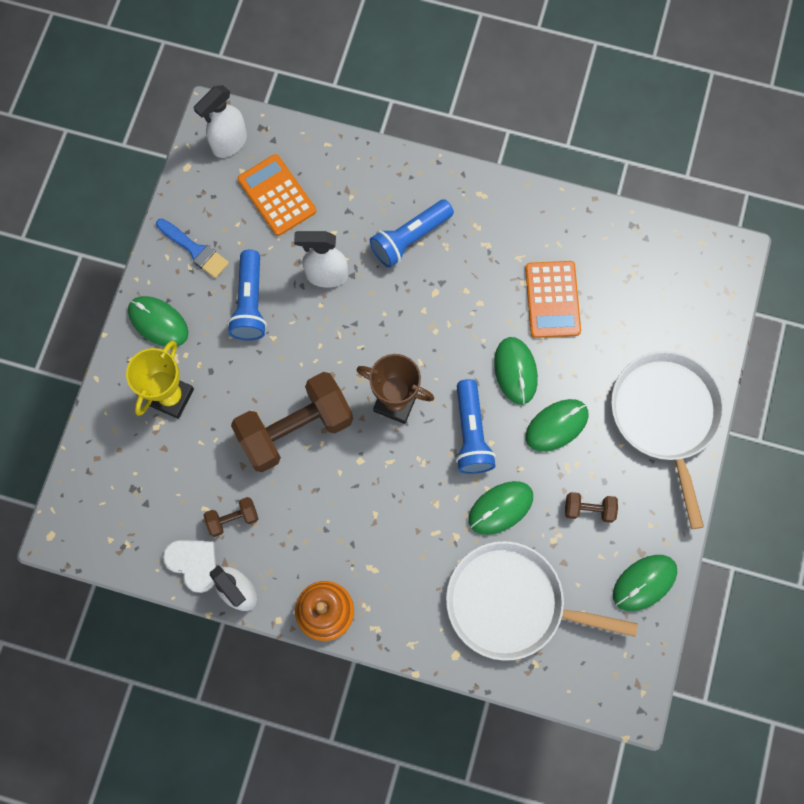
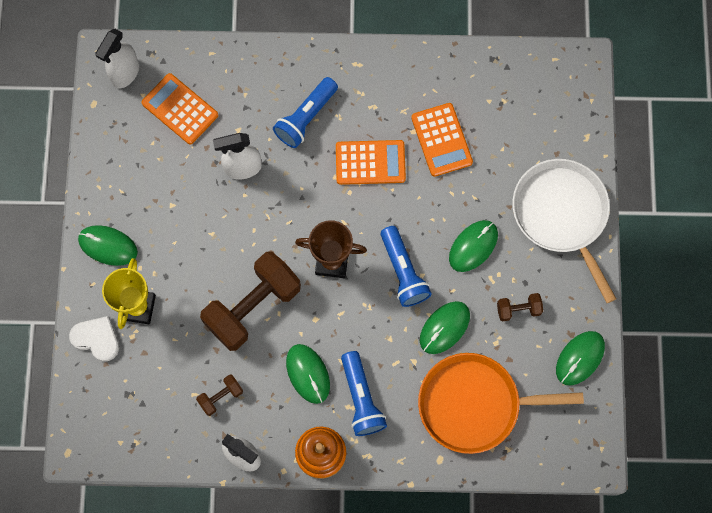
camera: 15 degrees left, 0 degrees up
(193, 563) = (198, 443): white heart -> white heart (96, 339)
(195, 250) = (122, 175): blue brush -> none
(250, 303) = (183, 209): blue flashlight -> blue flashlight (361, 399)
(467, 304) = (370, 162): none -> orange calculator
(511, 603) = (474, 404): white pan -> orange pan
(515, 371) = (426, 209): green mouse -> green mouse (308, 374)

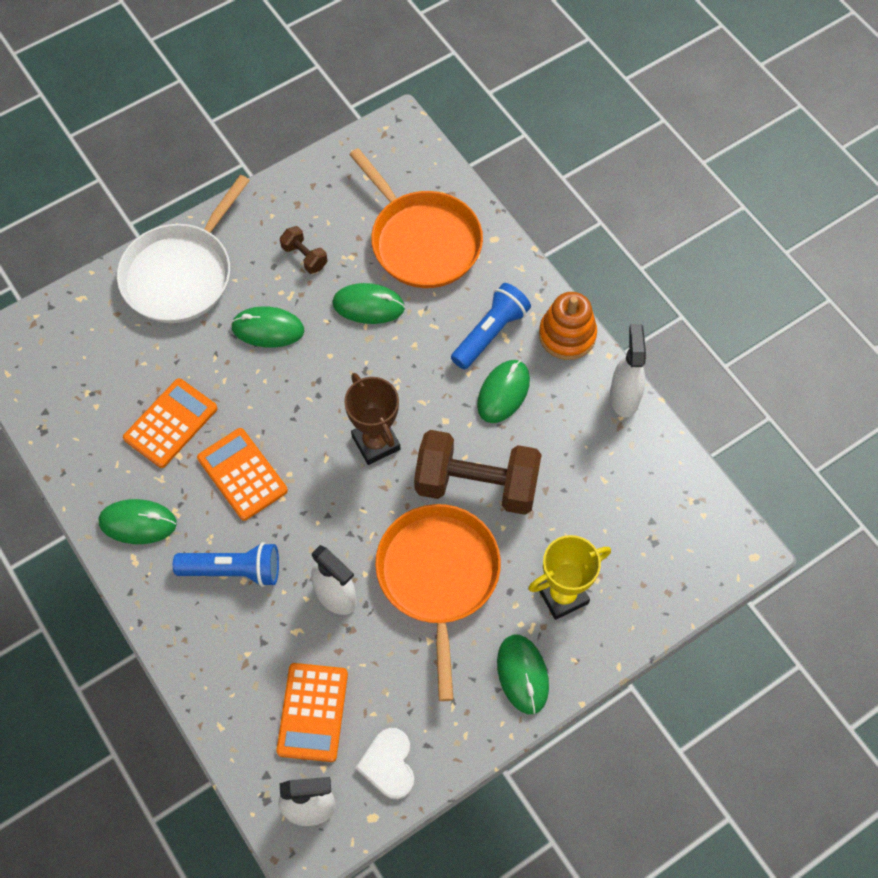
camera: 125 degrees left, 10 degrees down
(96, 339) = (625, 612): white heart -> white heart (388, 764)
(208, 238) = (438, 577): none -> orange pan
(221, 397) = (586, 454): brown dumbbell -> none
(403, 272) = (339, 373): blue flashlight -> none
(580, 358) = (315, 185): green mouse -> green mouse (138, 523)

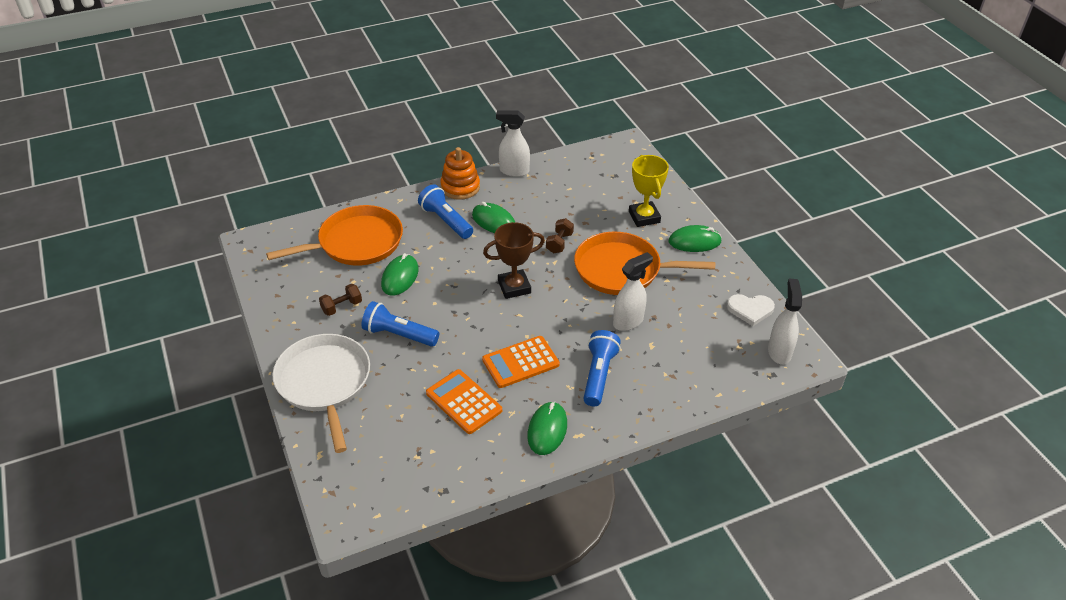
camera: 80 degrees left, 20 degrees down
(181, 274) = (324, 383): white pan -> white pan turned 150 degrees counterclockwise
(268, 329) = (398, 335): green mouse -> blue flashlight
(313, 712) = (712, 343): orange calculator -> none
(476, 485) = (559, 243): brown dumbbell -> brown dumbbell, size x0.44

